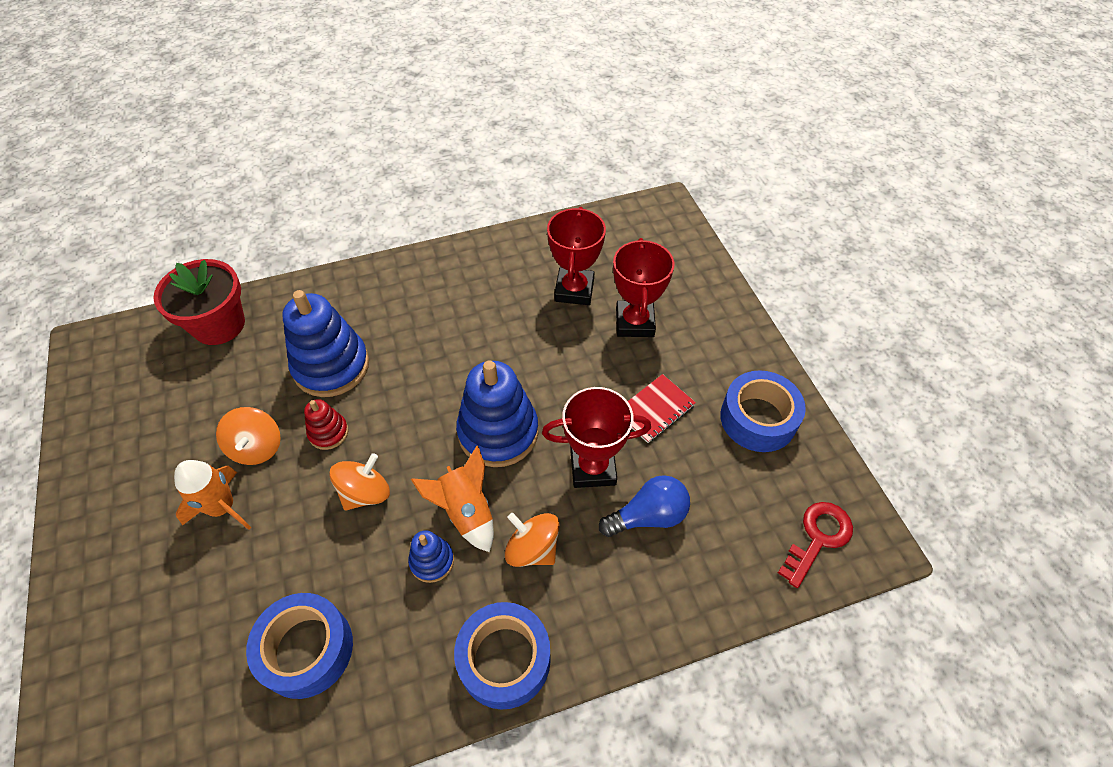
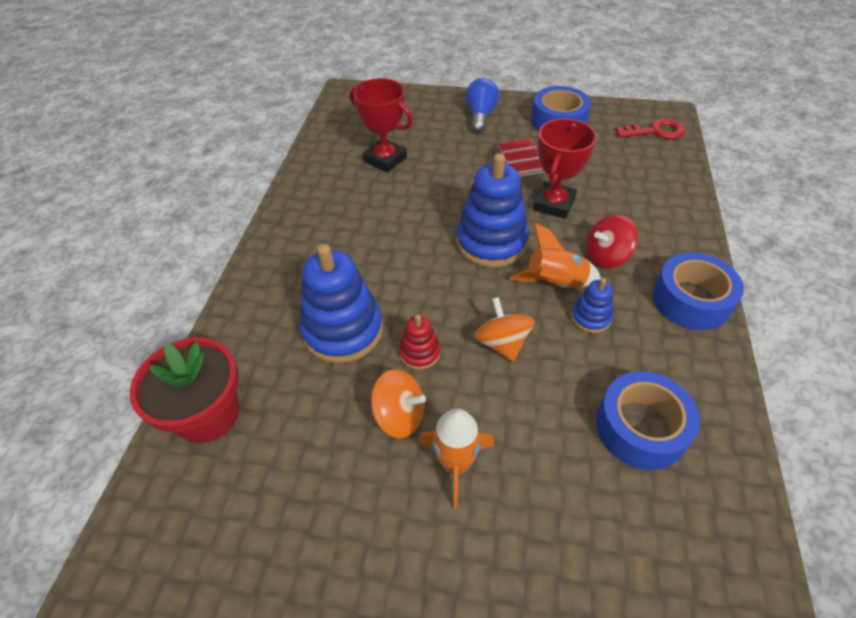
camera: 60 degrees left, 5 degrees down
(532, 549) = (606, 256): orange spinning top -> red spinning top
(634, 322) = (440, 142): red trophy -> none
(648, 516) = (607, 192): blue light bulb -> blue light bulb (480, 115)
(818, 537) = (655, 131): red key -> red key turned 105 degrees clockwise

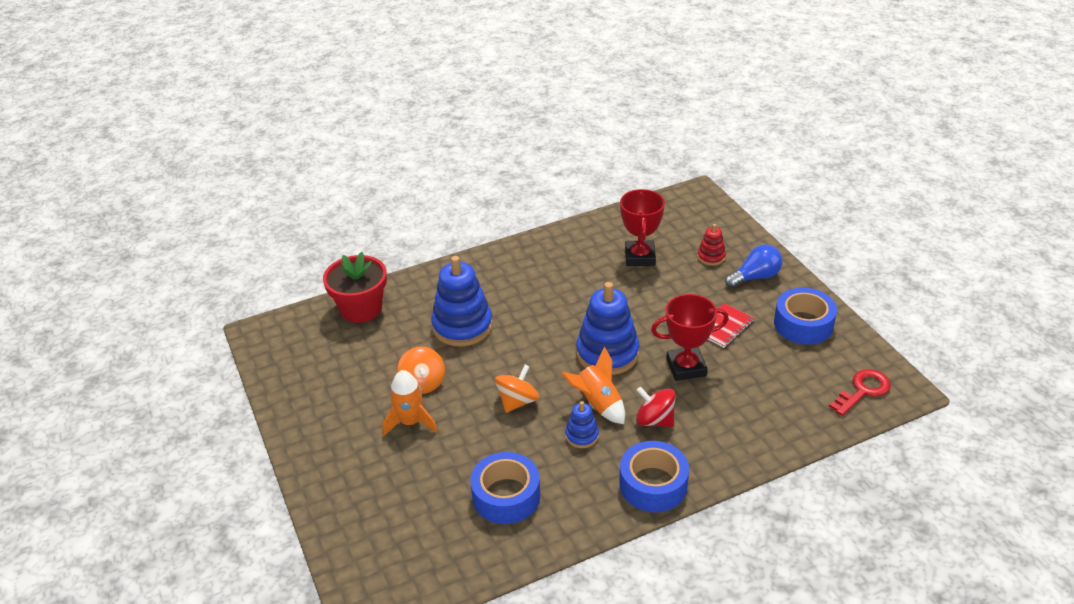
camera: 55 degrees right, 10 degrees down
(420, 353) = (475, 368): red stacking toy -> red stacking toy (711, 257)
(655, 131) = (863, 390): red key -> red key turned 90 degrees counterclockwise

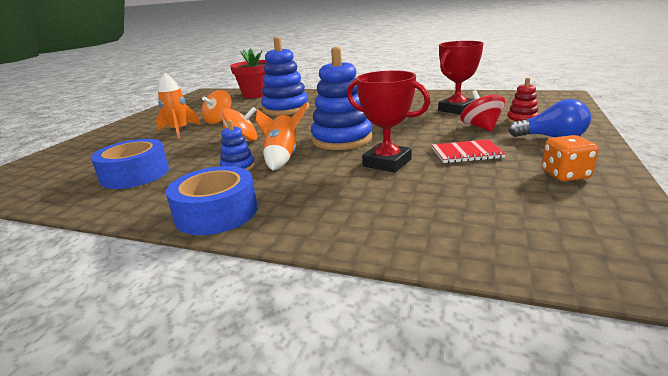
camera: 45 degrees right, 15 degrees down
(654, 420) = (301, 179): red spinning top -> red spinning top (481, 127)
(803, 324) = (565, 175): blue tape -> orange dice
(863, 390) = (579, 249): red key -> none

